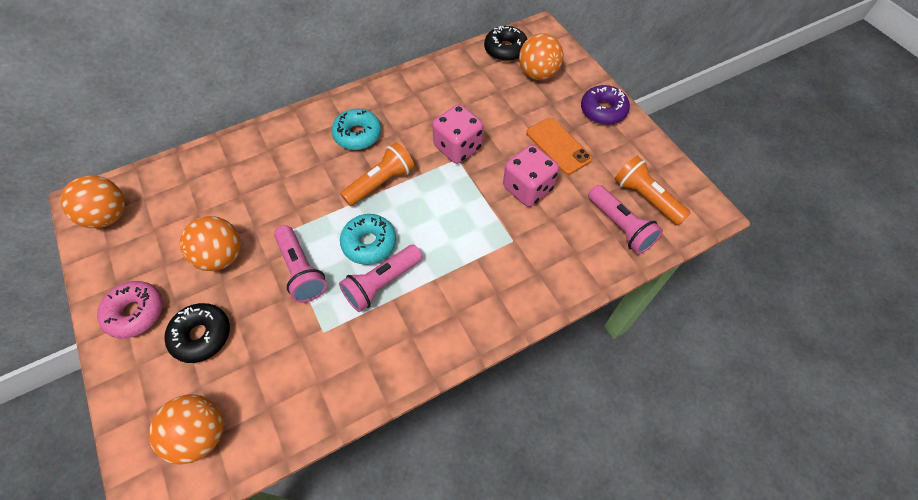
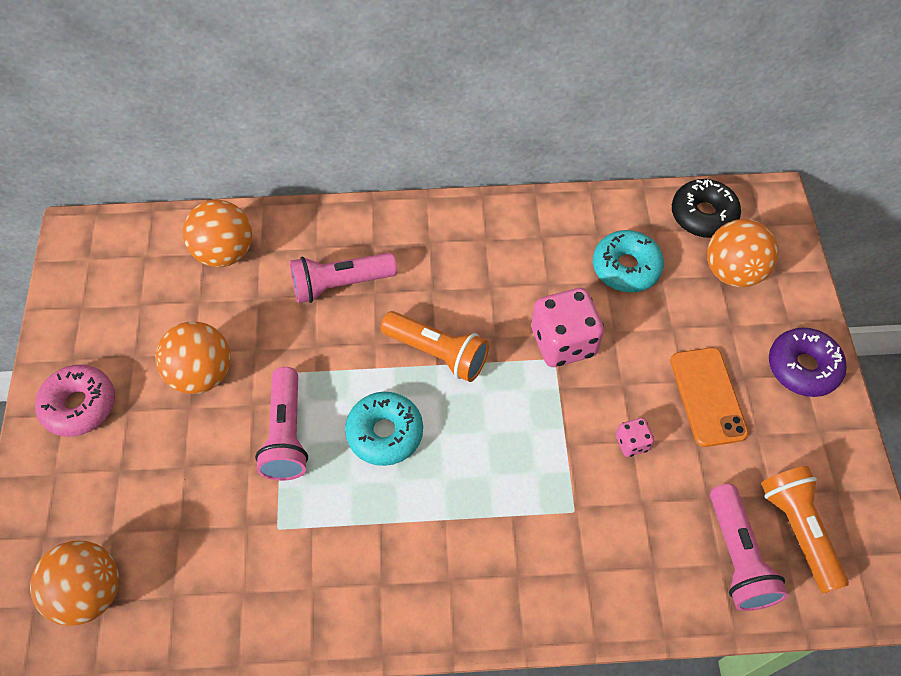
camera: 25 degrees right, 0 degrees up
(109, 216) = (98, 265): orange ball -> orange ball (225, 252)
(202, 336) = (138, 468): black donut -> none
(358, 135) = (438, 270): turquoise donut -> turquoise donut (626, 267)
(381, 183) = (437, 353): orange flashlight -> orange flashlight turned 45 degrees clockwise
(382, 283) = (376, 495): pink flashlight -> pink flashlight (340, 284)
(527, 188) = (632, 443): pink dice -> pink dice, size x0.48

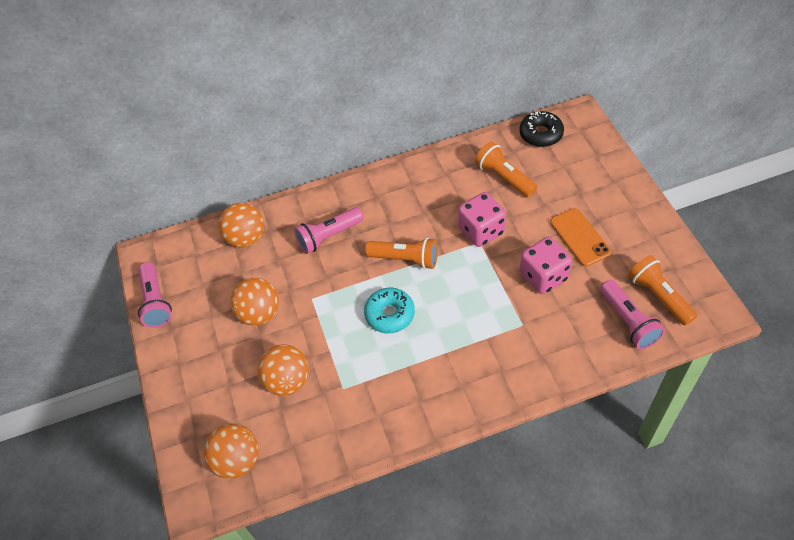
camera: 10 degrees left, 5 degrees down
(79, 405) = (187, 355): pink donut -> none
(286, 434) = (328, 333): pink flashlight -> pink flashlight (156, 302)
(626, 267) = (504, 177): turquoise donut -> orange flashlight
(632, 443) = (543, 276): pink dice -> pink dice, size x2.08
(733, 271) = (570, 162): orange ball -> orange ball (288, 381)
(803, 367) = (630, 205): purple donut -> none

